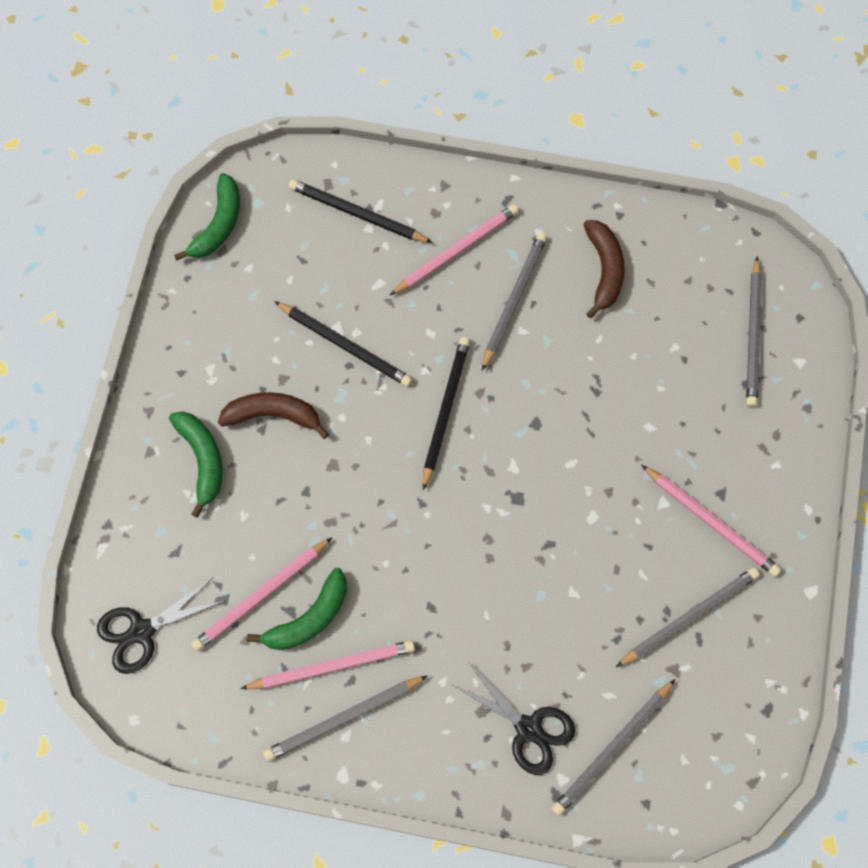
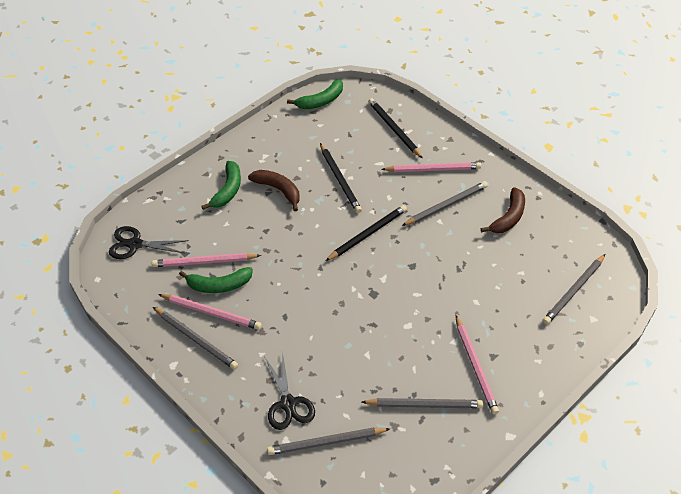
camera: 35 degrees right, 20 degrees down
(343, 719) = (196, 339): grey pencil -> grey pencil turned 150 degrees counterclockwise

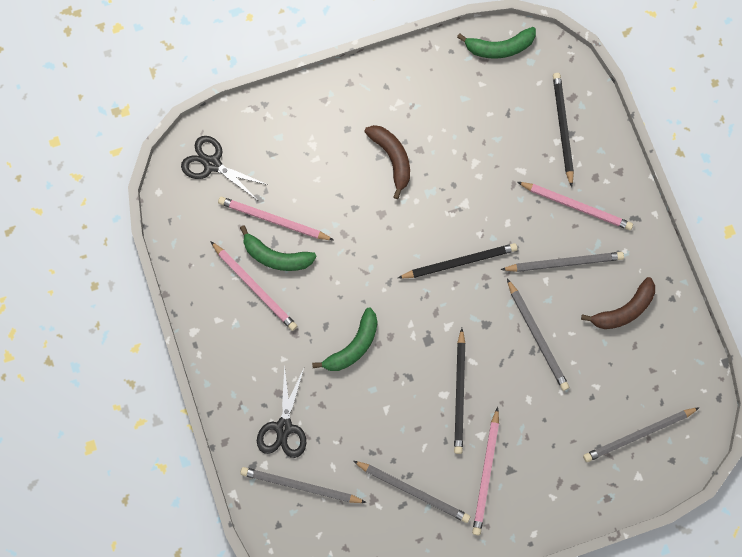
camera: 25 degrees right, 25 degrees up
(196, 339) = (227, 312): grey pencil -> grey pencil (537, 336)
(228, 190) = (338, 134): green banana -> green banana (353, 346)
(340, 180) = (465, 174): black pencil -> black pencil (460, 393)

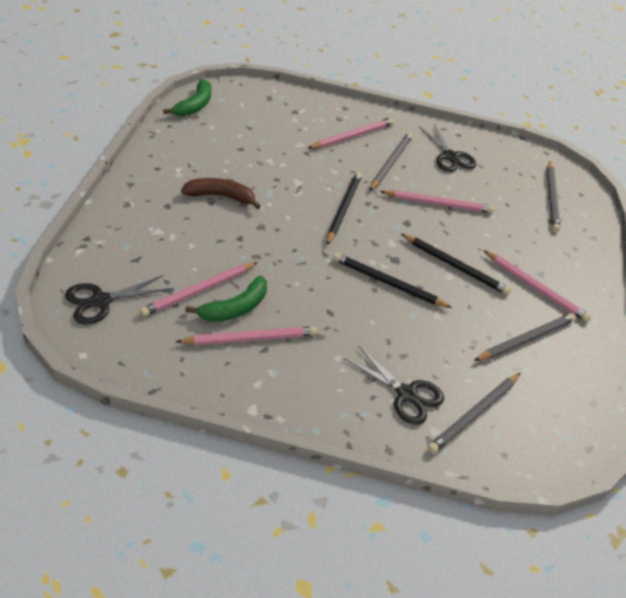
camera: 65 degrees left, 30 degrees down
(353, 346) = (364, 305): green banana -> none
(537, 336) = (438, 204): grey pencil -> pink pencil
(562, 128) = (287, 112): black pencil -> black pencil (388, 283)
(624, 310) = (450, 157): brown banana -> black scissors

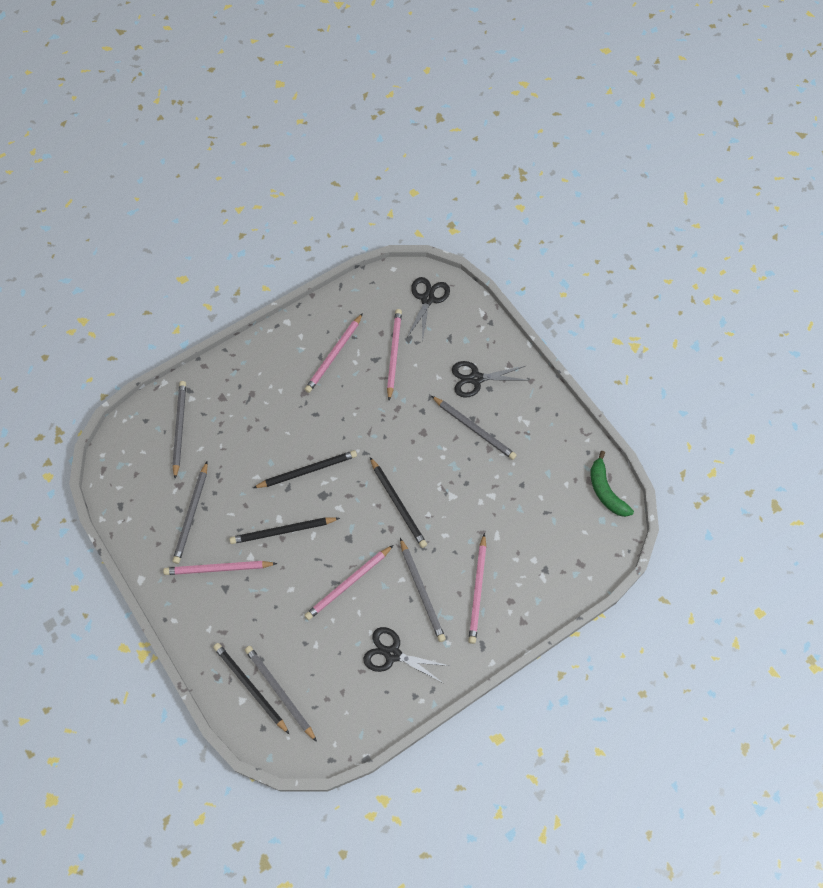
camera: 140 degrees right, 20 degrees up
(220, 196) = (474, 429): brown banana -> grey pencil
(235, 308) = (363, 363): green banana -> none
(406, 394) = (224, 405): black scissors -> black scissors (475, 379)
(572, 215) = (250, 687): none -> black pencil

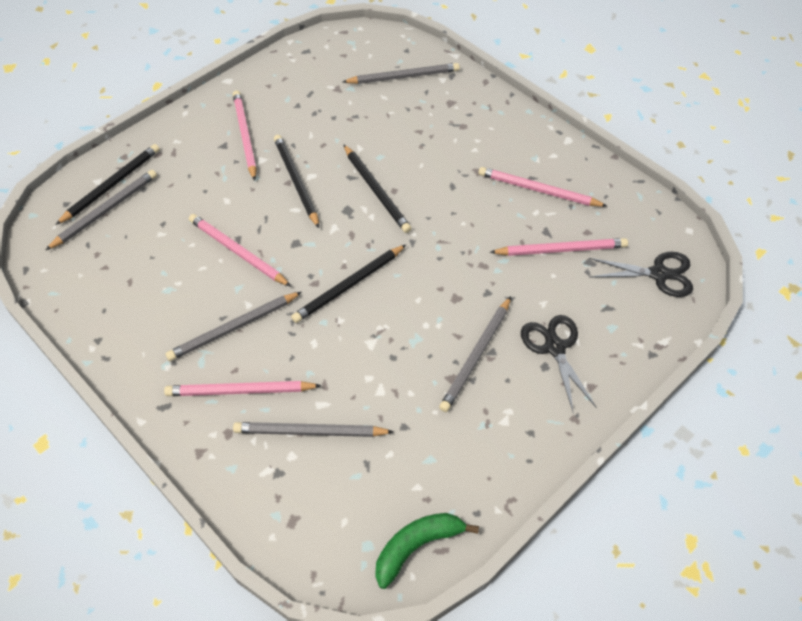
camera: 80 degrees right, 10 degrees down
(192, 514) = (305, 104): grey pencil -> grey pencil (310, 432)
(392, 654) = (151, 308): black scissors -> none

